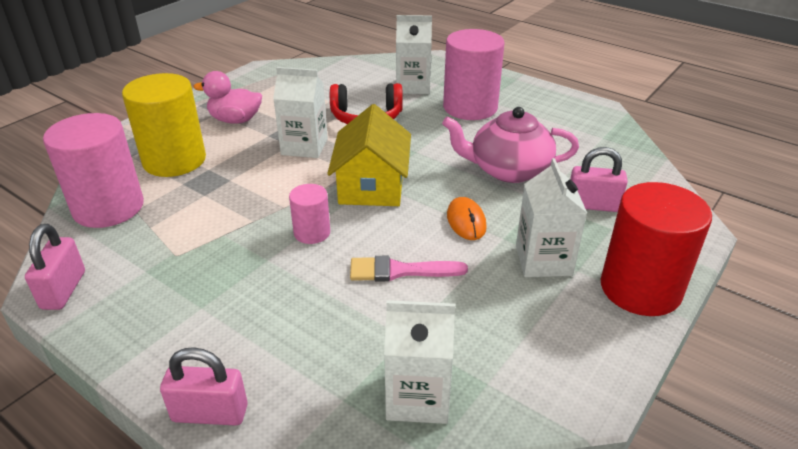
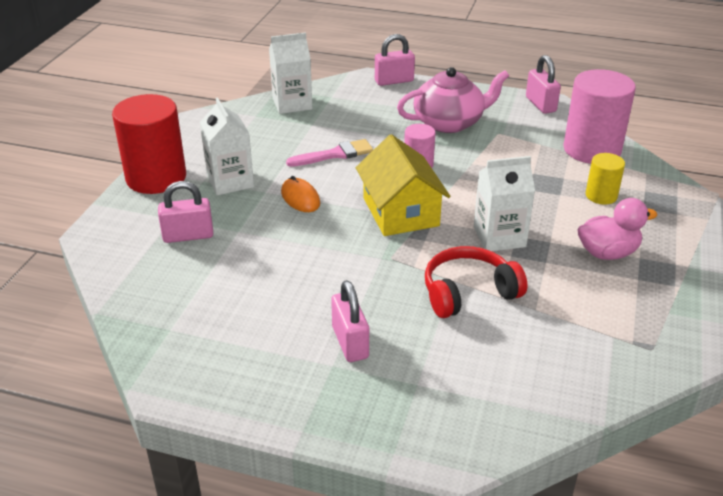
camera: 160 degrees right, 0 degrees up
(174, 160) = (601, 195): yellow cylinder -> yellow cylinder, size x0.51
(413, 86) = (449, 367): white carton -> none
(470, 107) = (350, 342): pink cylinder -> pink padlock
(508, 170) = (276, 256): pink teapot -> pink teapot (449, 122)

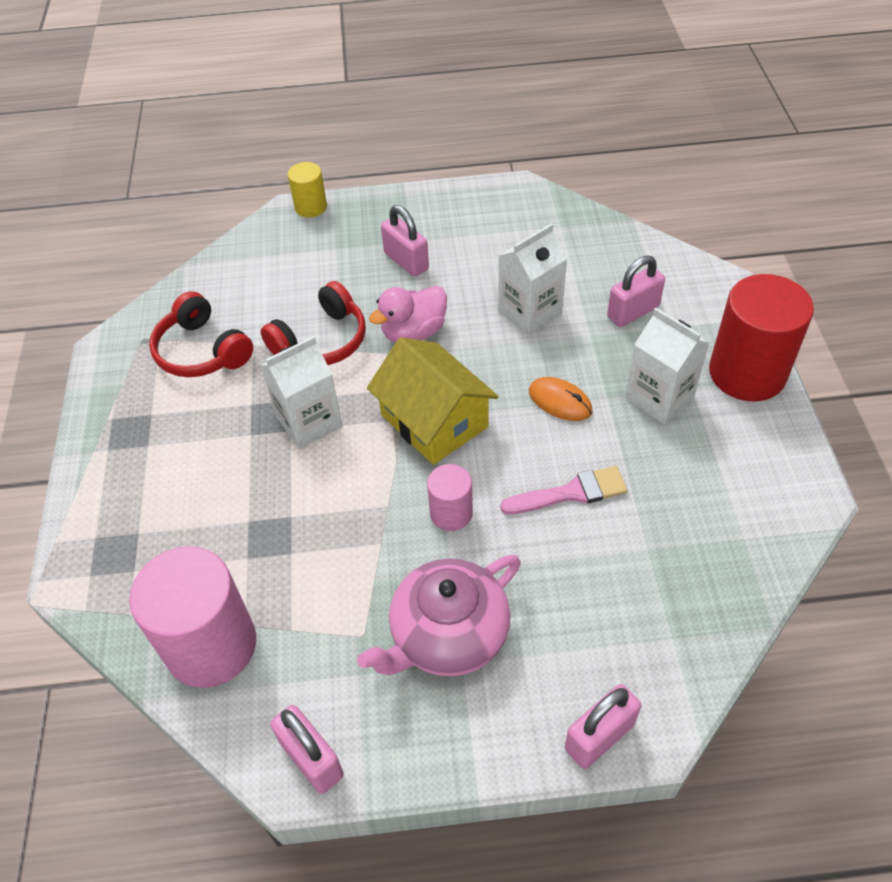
camera: 160 degrees right, 15 degrees up
(292, 104) = (715, 590): white carton -> white carton (530, 312)
(335, 154) = (571, 493): pink brush -> pink brush turned 150 degrees counterclockwise
(587, 318) = (202, 351): none -> red headphones
(601, 195) = (194, 538): yellow cylinder -> yellow cylinder (311, 207)
(607, 253) = (184, 440): pink duck -> pink duck (413, 332)

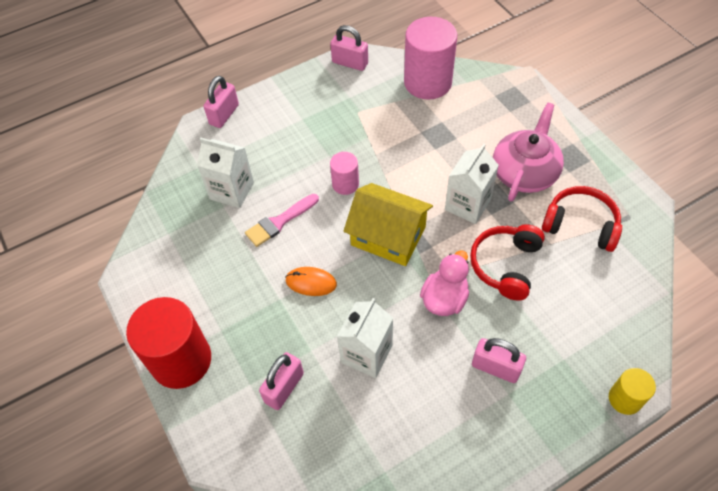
camera: 155 degrees right, 5 degrees up
(448, 635) = (315, 127): pink teapot -> pink teapot (524, 173)
(659, 397) = (242, 313): white carton -> white carton (232, 191)

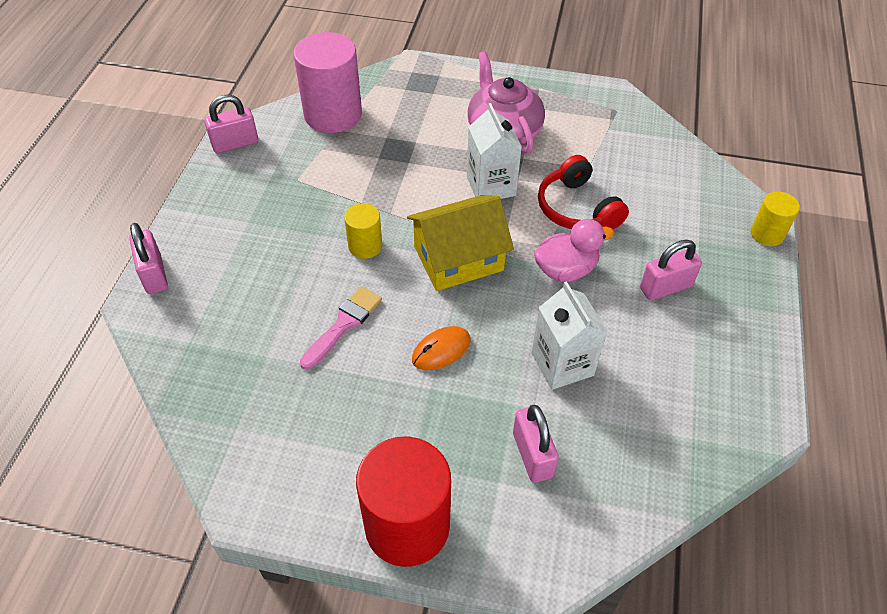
camera: 50 degrees left, 5 degrees down
(232, 191) = (256, 335): white carton -> none
(279, 222) = (343, 324): pink brush -> pink brush turned 150 degrees counterclockwise
(345, 184) = (365, 246): pink cylinder -> yellow cylinder
(444, 299) = (565, 270): pink duck -> pink duck turned 90 degrees clockwise
(580, 225) = (590, 139): red headphones -> none

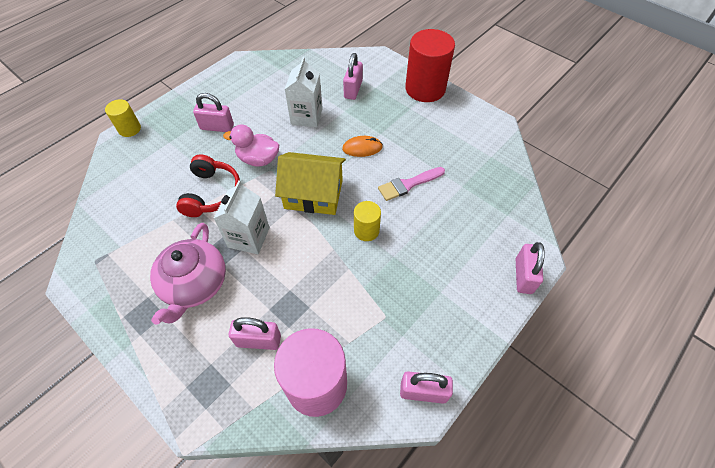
camera: 150 degrees left, 5 degrees up
(406, 120) = (258, 340): none -> pink padlock

